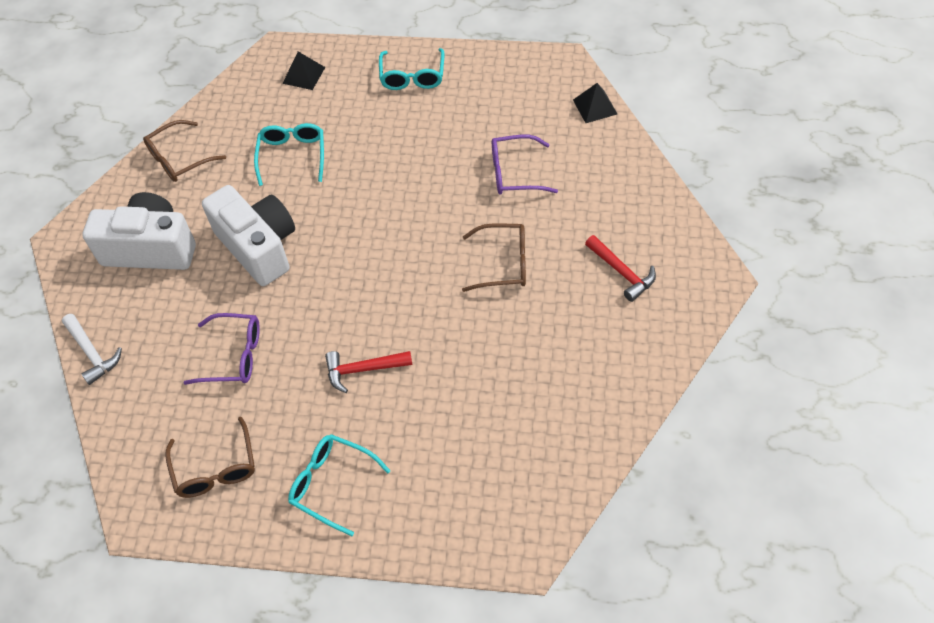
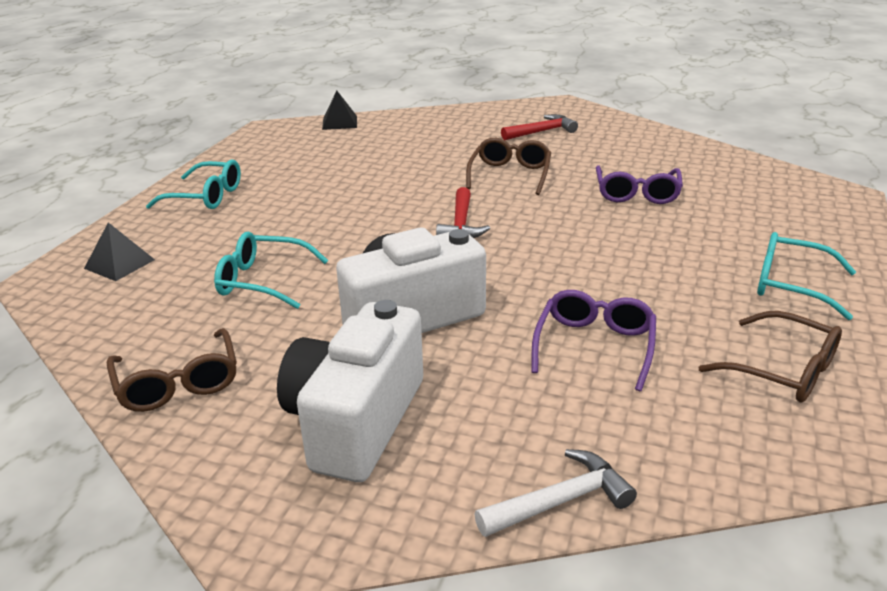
camera: 80 degrees left, 25 degrees down
(215, 468) = (782, 370): brown glasses -> brown glasses turned 45 degrees clockwise
(332, 484) = (791, 285): turquoise glasses -> turquoise glasses turned 75 degrees clockwise
(363, 370) = (631, 255): red hammer -> red hammer (461, 224)
(515, 173) = (396, 160): purple glasses -> purple glasses (636, 193)

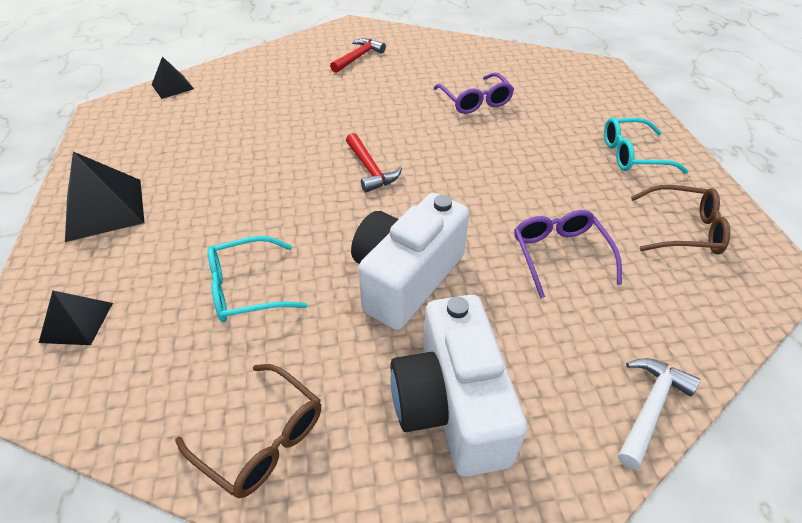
camera: 30 degrees left, 15 degrees up
(206, 196) = (105, 209): turquoise glasses -> black pyramid
(510, 175) = (368, 107): brown glasses -> none

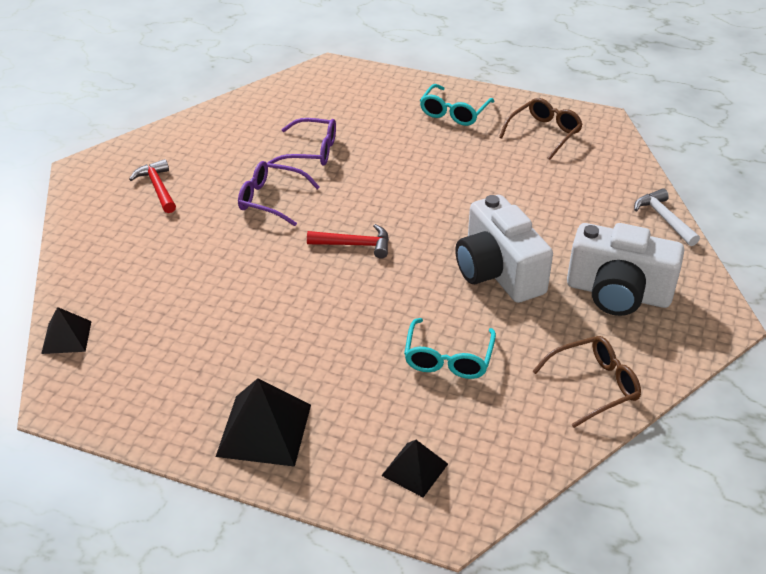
camera: 60 degrees left, 5 degrees down
(560, 255) = (528, 194): purple glasses -> purple glasses (271, 200)

